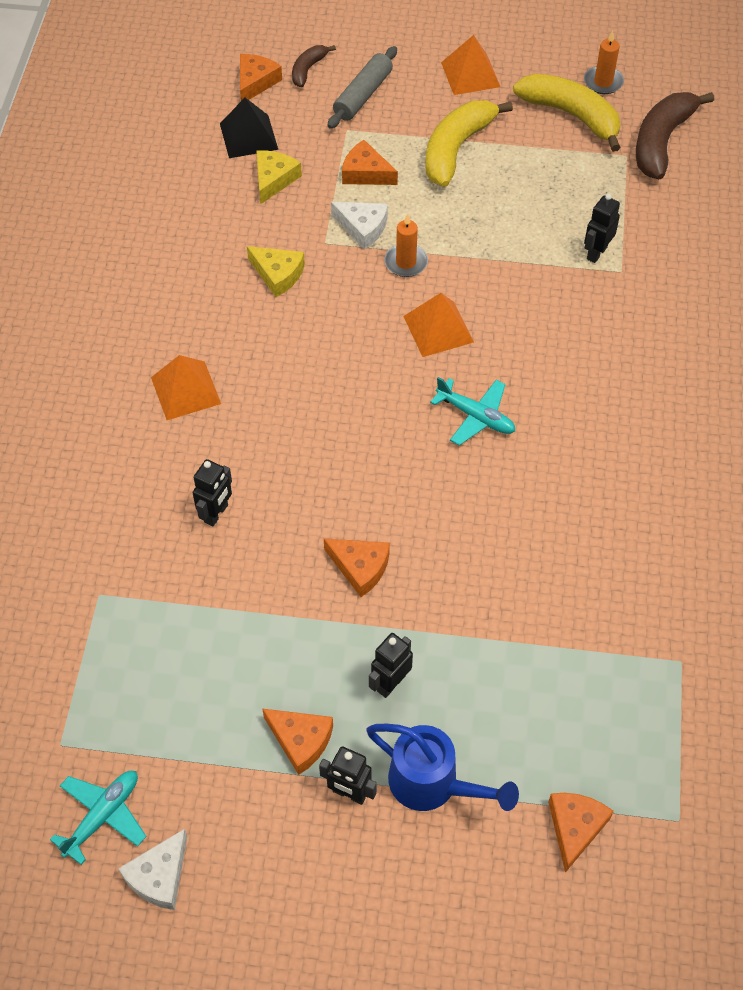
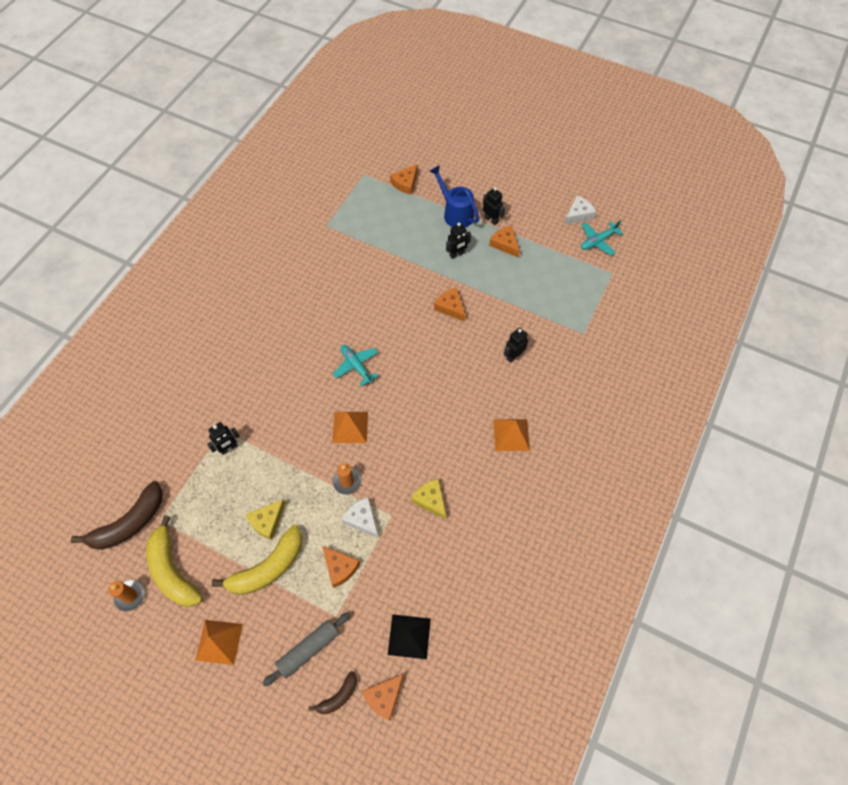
camera: 160 degrees left, 5 degrees up
(274, 179) = (405, 585): yellow cheese -> yellow cheese (267, 521)

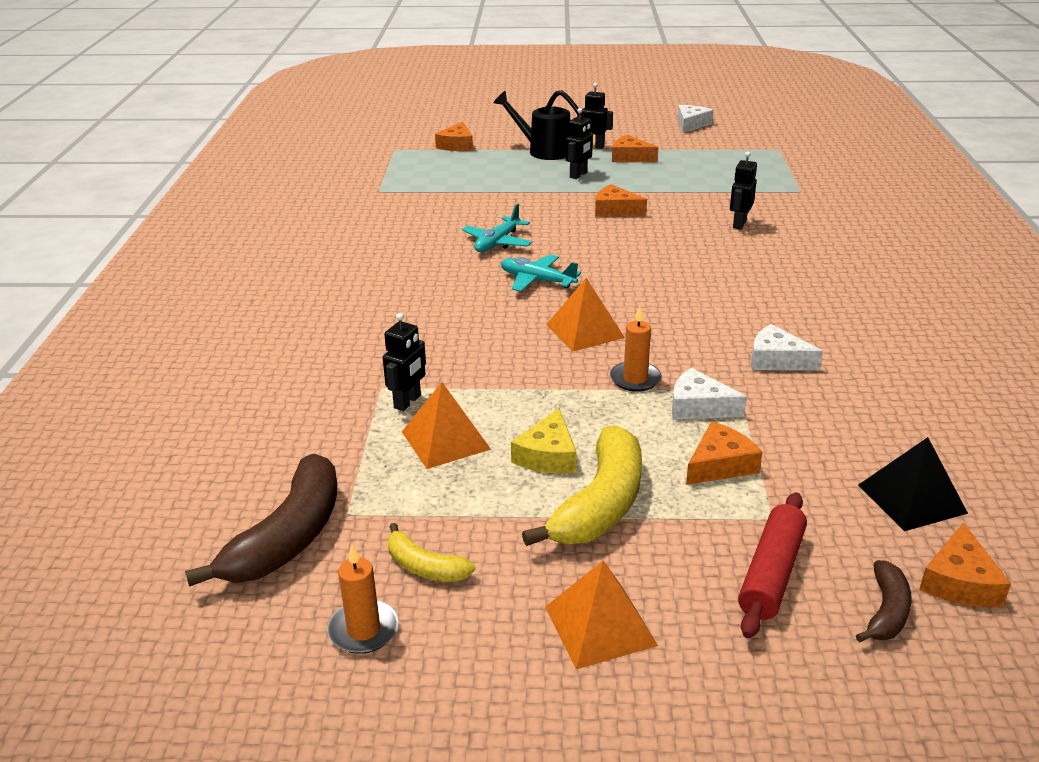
camera: 25 degrees left, 30 degrees down
(172, 570) = (425, 567): yellow banana -> yellow banana, size x0.52
(308, 649) = (771, 573): grey rolling pin -> red rolling pin
(340, 568) = (720, 465): orange cheese -> orange cheese turned 60 degrees counterclockwise
(430, 500) = (776, 360): yellow cheese -> white cheese
(455, 213) = (543, 151): blue watering can -> black watering can
(511, 435) = (813, 279): orange pyramid -> orange pyramid (445, 440)
(598, 241) = (735, 135): turquoise plane -> turquoise plane (497, 242)

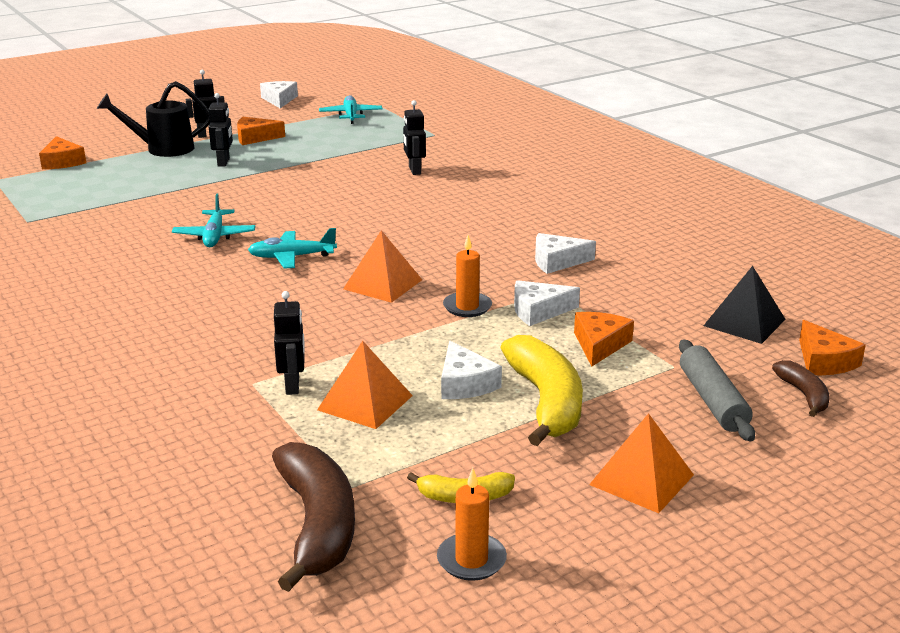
camera: 35 degrees left, 5 degrees down
(548, 455) = (465, 383): yellow cheese -> white cheese
(615, 210) = (294, 184): orange cheese -> none
(740, 154) = (351, 115): none -> turquoise plane
(771, 573) = (712, 400): red rolling pin -> grey rolling pin

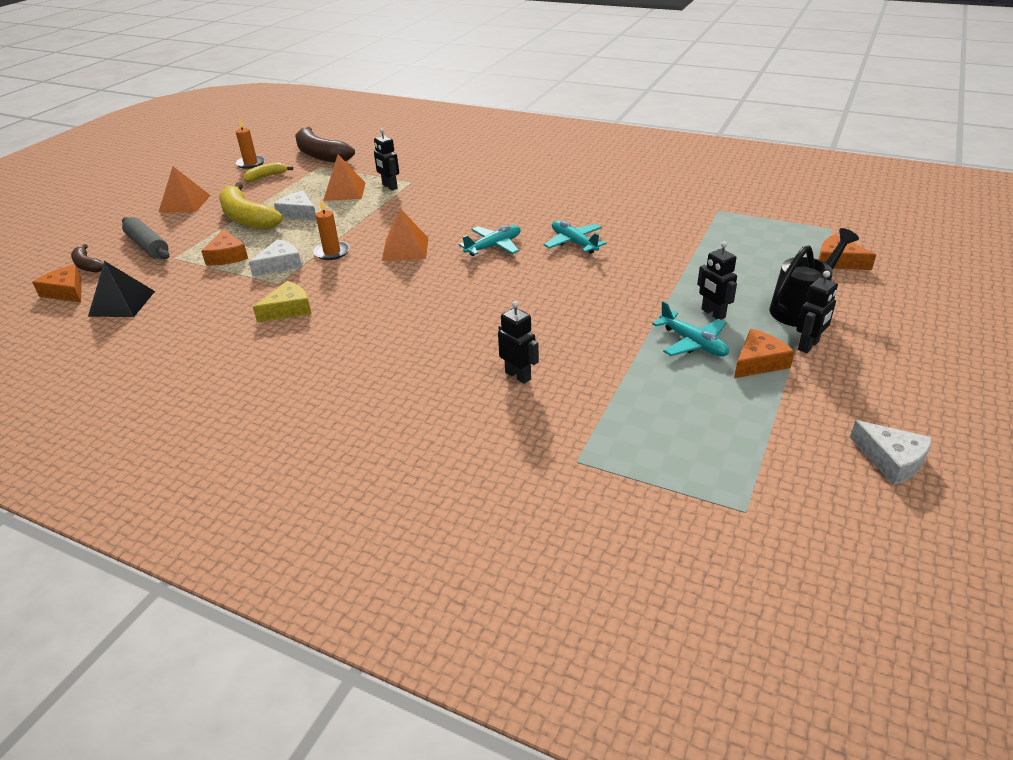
camera: 150 degrees right, 10 degrees up
(351, 115) = (739, 461): turquoise plane -> turquoise plane (693, 343)
(557, 261) = (288, 309): white cheese -> yellow cheese

